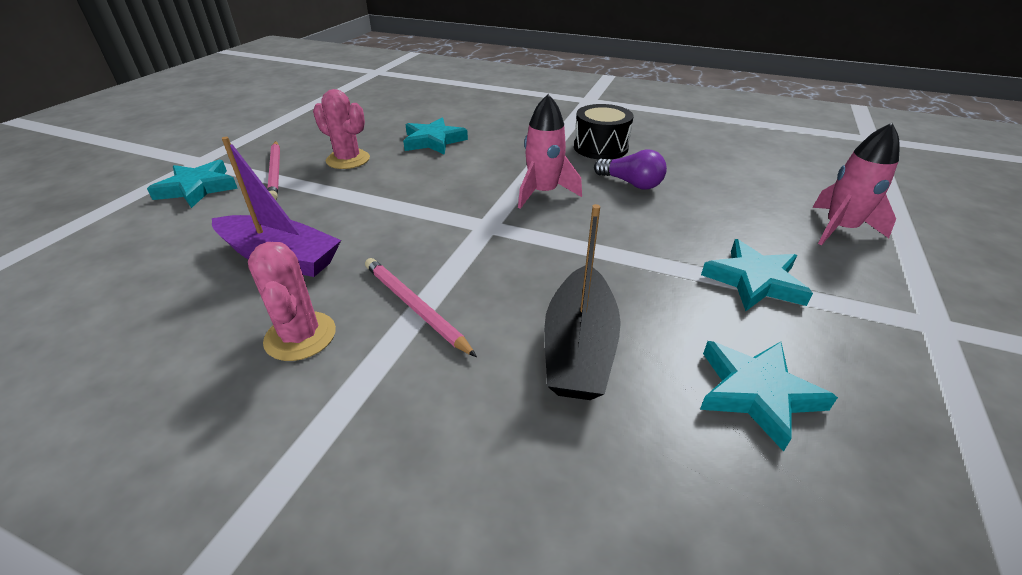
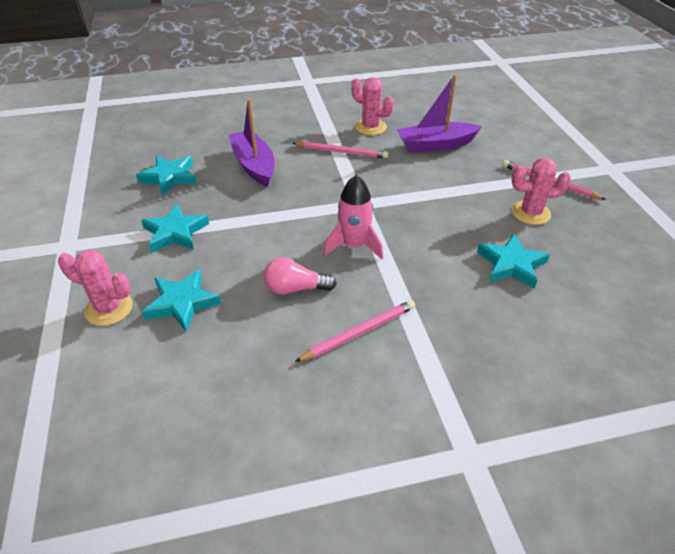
camera: 145 degrees right, 5 degrees up
(197, 188) = (560, 154): turquoise star -> turquoise star (182, 303)
(579, 347) = (254, 165): black boat -> purple boat
(600, 147) = (359, 332): black drum -> pink pencil
(631, 183) = (295, 288): purple light bulb -> pink light bulb
(840, 229) = (109, 308): pink rocket -> pink cactus

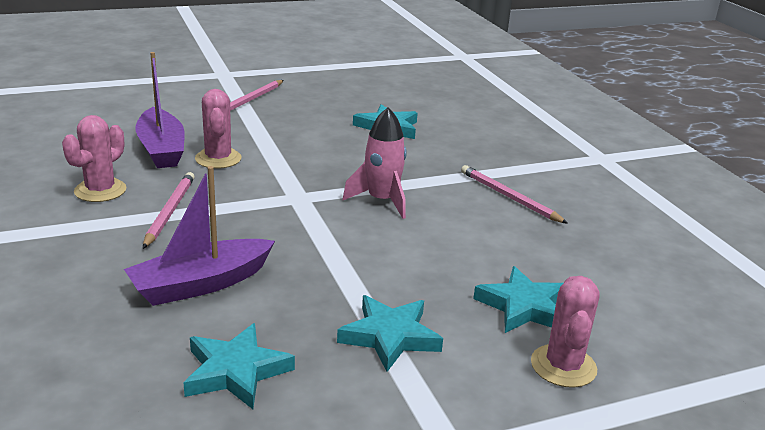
camera: 100 degrees left, 15 degrees down
(295, 288) = (465, 233): pink light bulb -> none
(530, 213) = (305, 113): pink cactus -> pink cactus (218, 159)

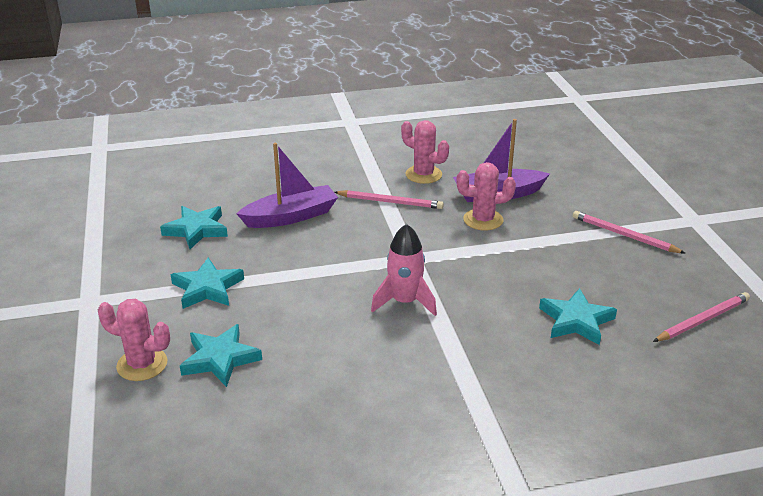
camera: 100 degrees right, 5 degrees up
(200, 284) = (291, 216): purple boat -> purple boat turned 90 degrees clockwise
(509, 197) = (410, 387): pink pencil -> pink pencil (702, 320)

